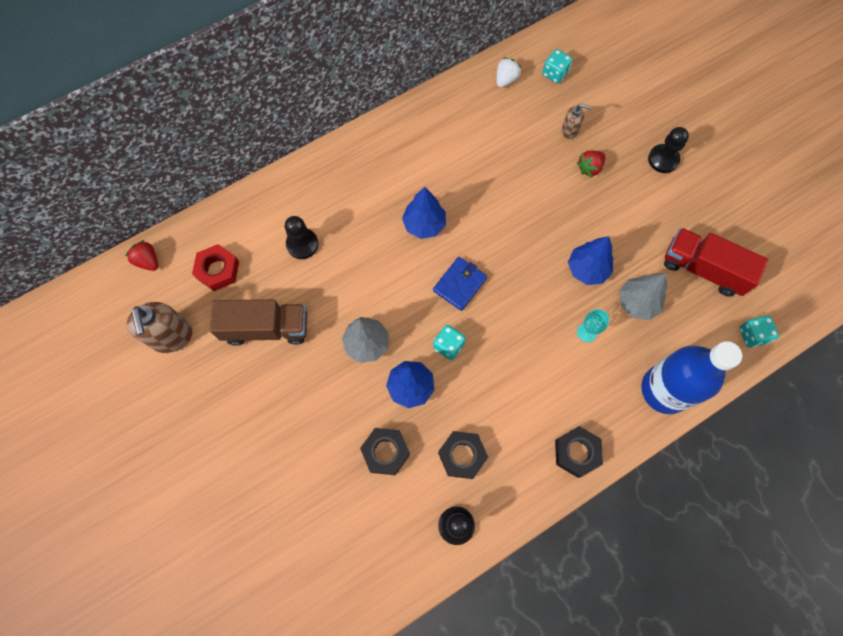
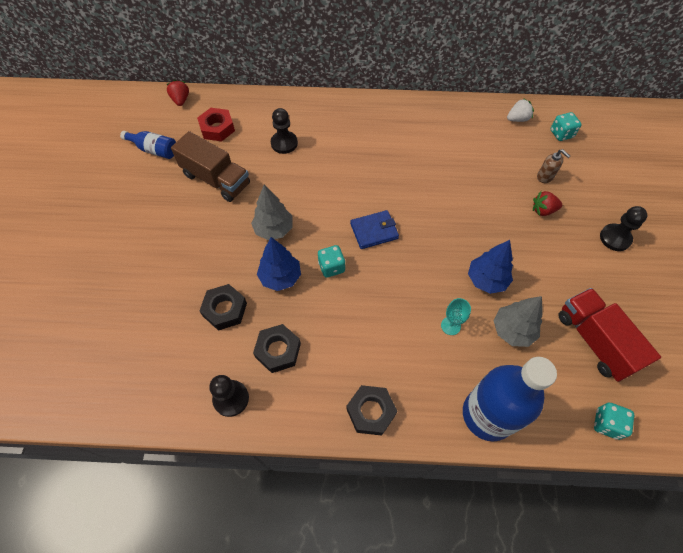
camera: 35 degrees right, 10 degrees down
(171, 337) = (155, 150): brown soap dispenser -> blue bottle
(424, 224) = (379, 177): blue tree -> none

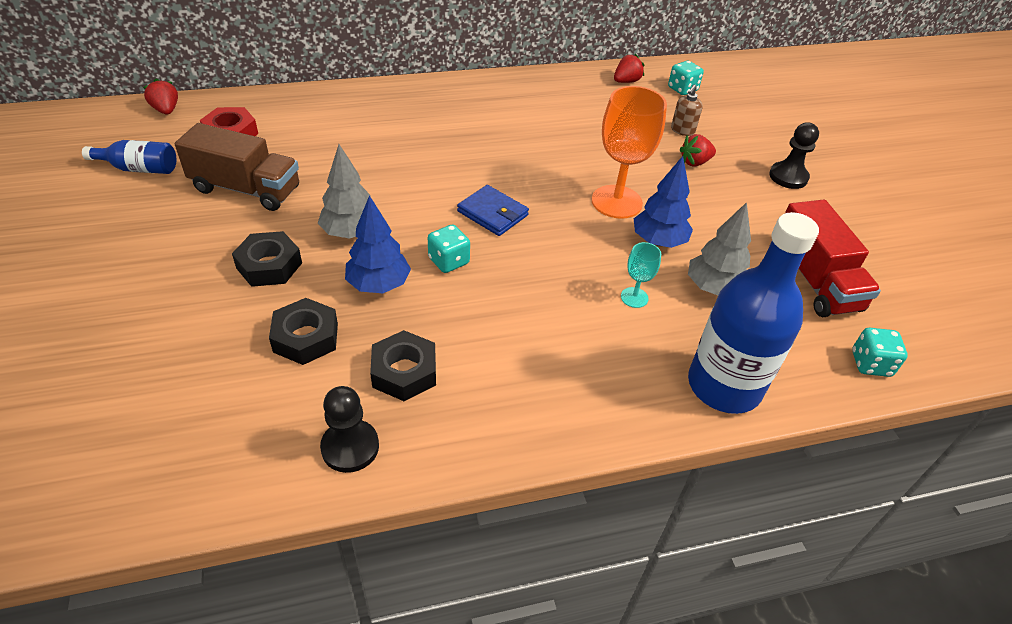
camera: 20 degrees left, 15 degrees down
(284, 143) = (334, 138): black pawn -> none
(371, 412) = (567, 417): black nut -> black nut (269, 265)
(374, 231) = (493, 213): blue wallet -> blue wallet turned 75 degrees clockwise
(468, 237) = (616, 202): none -> orange goblet
(517, 119) = (626, 81): white strawberry -> red strawberry
(545, 177) = (682, 130): brown soap dispenser -> brown soap dispenser turned 90 degrees clockwise
(594, 341) = (814, 280): red truck -> red truck turned 150 degrees counterclockwise

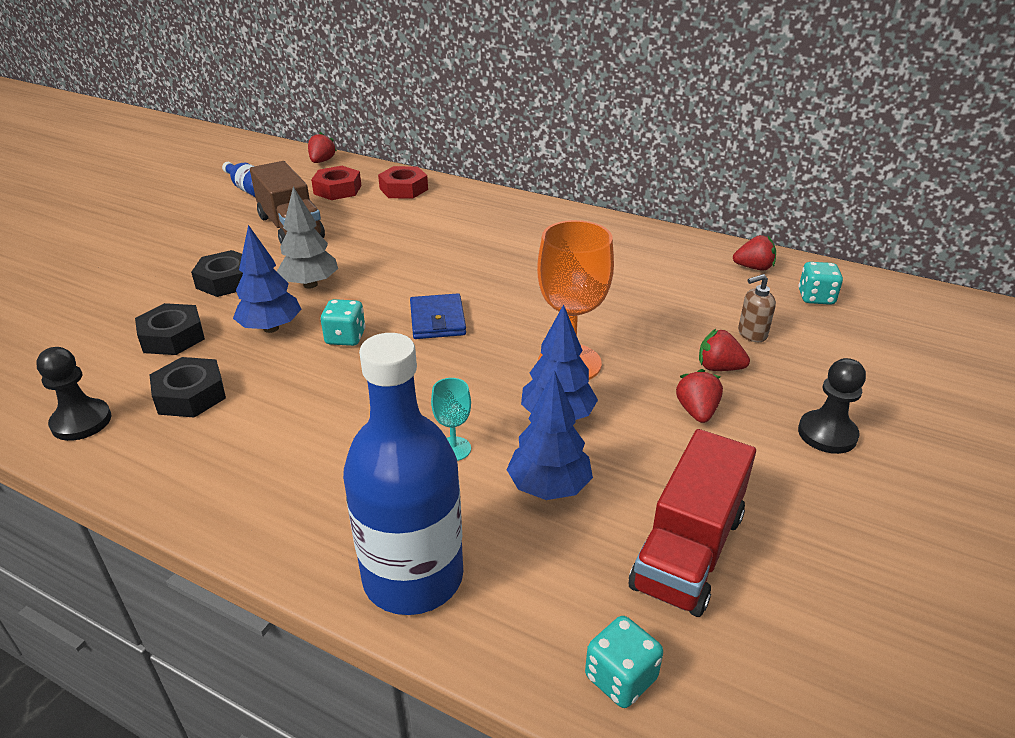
camera: 45 degrees right, 10 degrees down
(293, 110) = (403, 189): none -> red nut
(713, 288) = (549, 487): grey tree -> blue tree
(719, 197) = (697, 411): none -> red strawberry

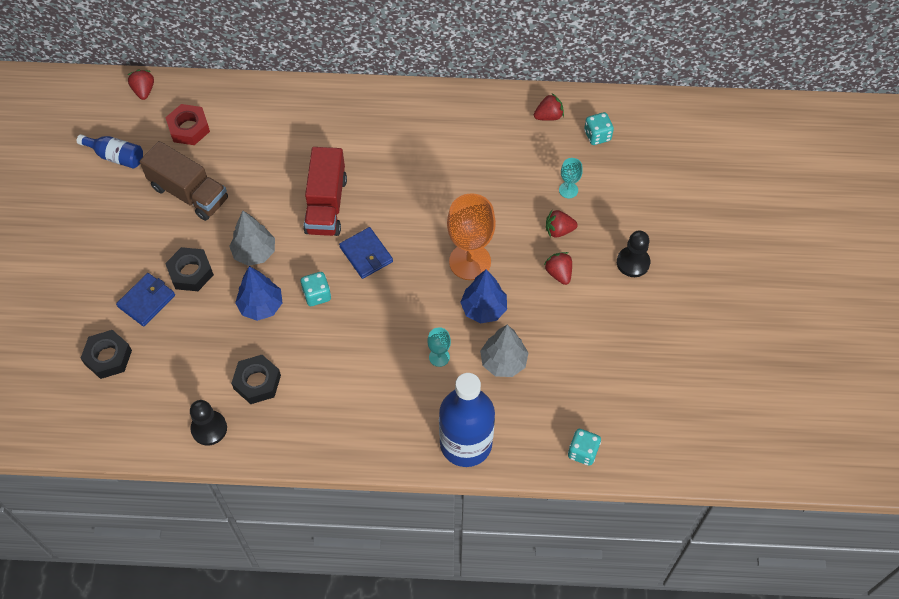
camera: 25 degrees left, 25 degrees up
(156, 289) = (146, 301): none -> blue wallet
(172, 337) = (201, 340): black nut -> black nut (108, 357)
(403, 189) = (243, 107): red nut -> none
(549, 487) = (503, 362): blue tree -> grey tree
(688, 550) = (587, 372): red truck -> red truck (326, 205)
(752, 334) = (568, 190): brown soap dispenser -> turquoise goblet

